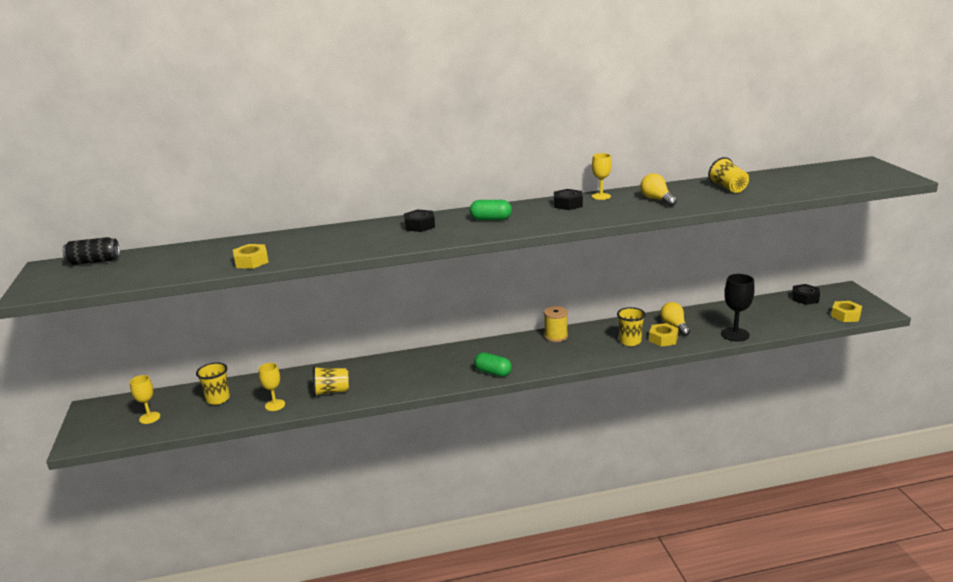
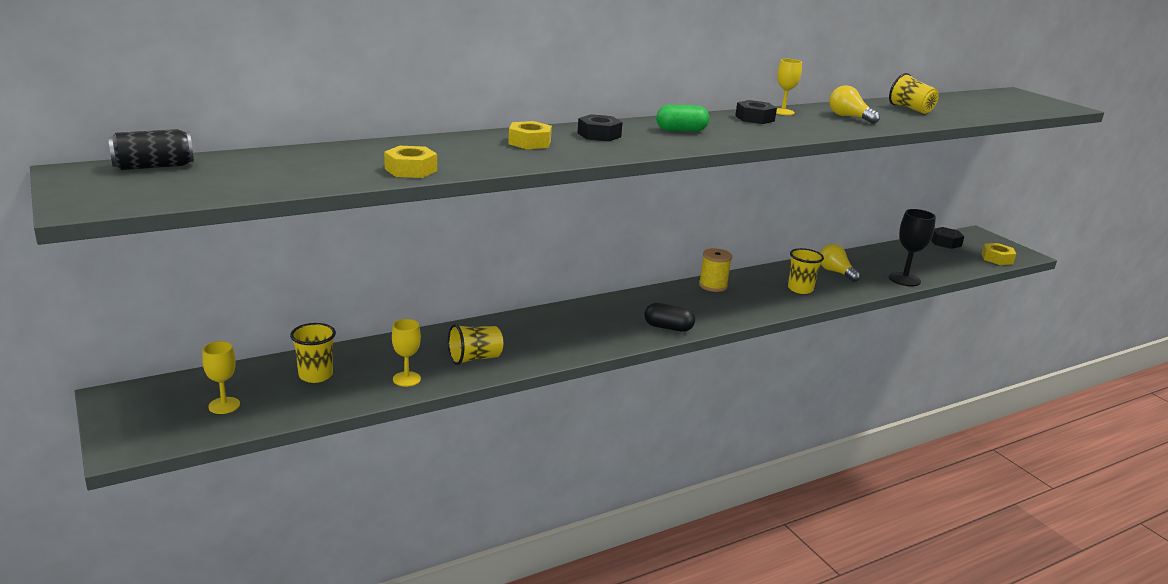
camera: 20 degrees left, 0 degrees up
(493, 372) = (668, 327): green capsule -> black capsule
(663, 339) = (834, 286): yellow nut -> yellow nut (529, 142)

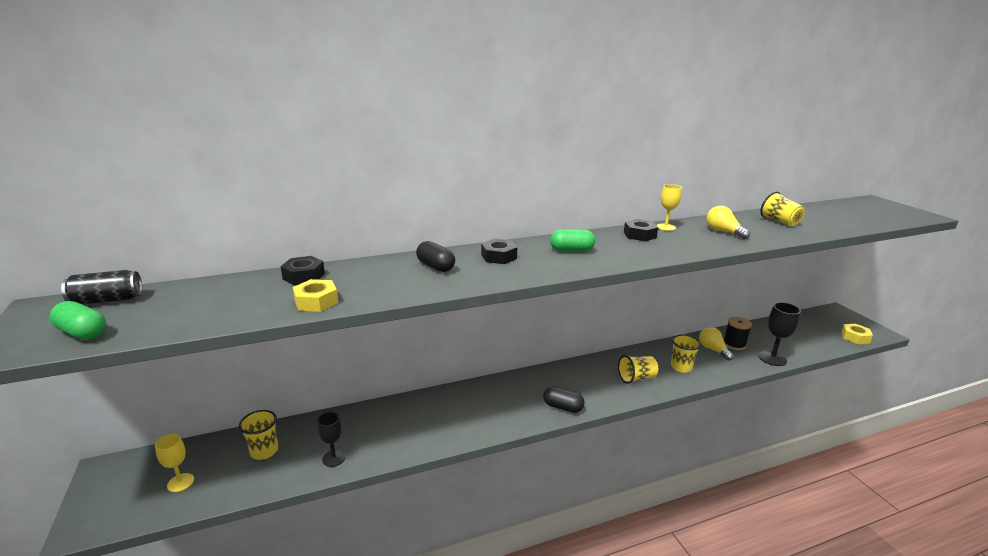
camera: 10 degrees right, 0 degrees up
(157, 192) = (82, 333): none -> green capsule
(406, 379) = (334, 458): yellow goblet -> black goblet
(474, 358) = (395, 437): yellow cup -> yellow cup (636, 378)
(529, 142) = (435, 266): yellow nut -> black capsule
(713, 286) = (608, 362): yellow spool -> none
(859, 267) = (734, 344): none -> black spool
(945, 242) = (809, 320): black nut -> black nut (304, 276)

